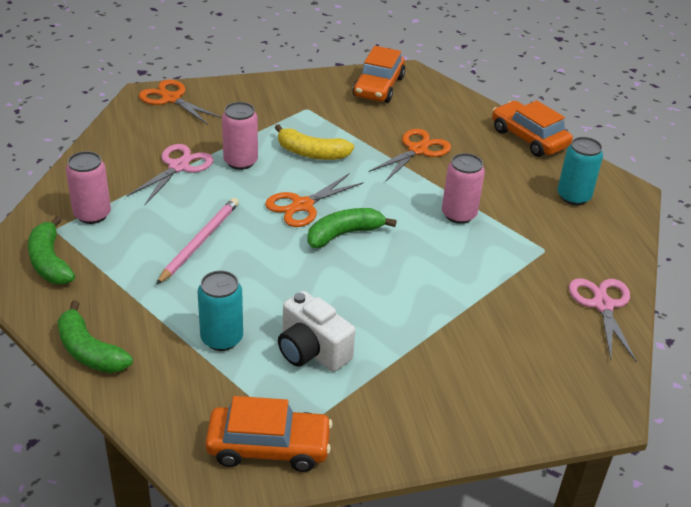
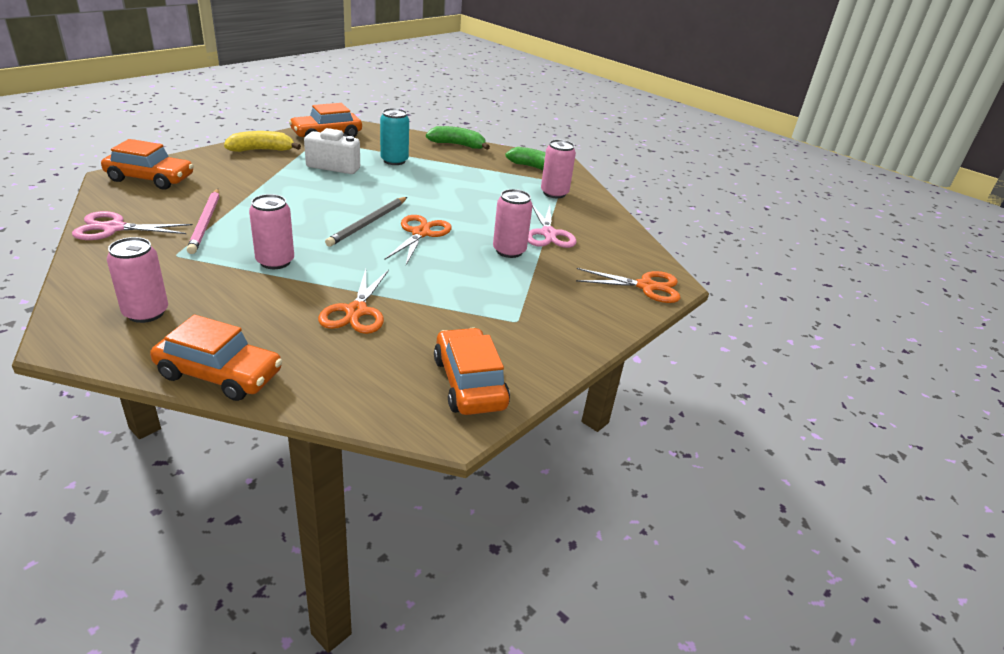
camera: 145 degrees right, 5 degrees down
(200, 242) = (466, 196): pink pencil -> pink pencil (205, 223)
(311, 153) = (459, 275): yellow banana -> yellow banana (261, 150)
(344, 234) = (368, 223): green banana -> grey pencil
(562, 392) = (150, 178): none -> orange car
(573, 196) = (146, 313): turquoise can -> pink can
(602, 305) = (114, 228): pink scissors -> pink scissors turned 120 degrees clockwise

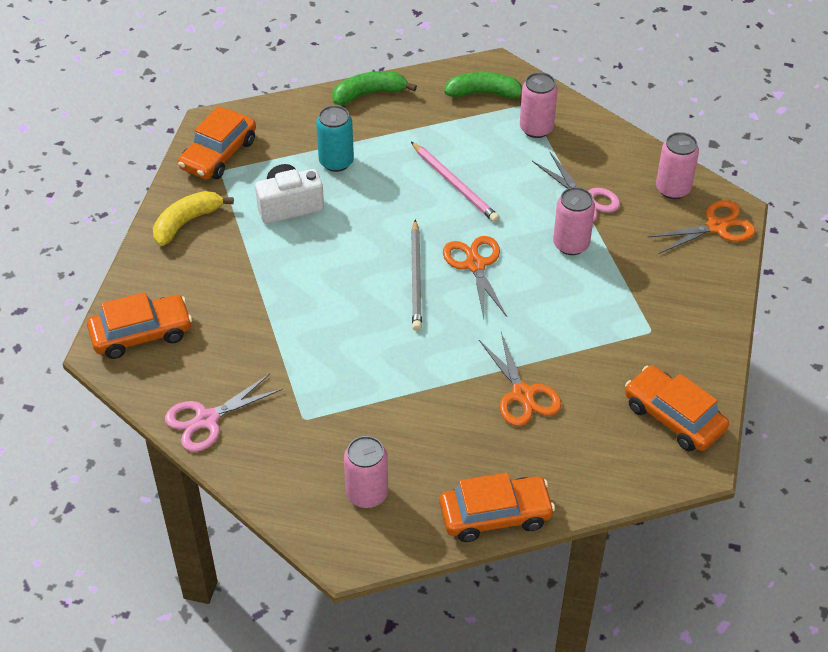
camera: 25 degrees left, 15 degrees up
(205, 223) = (275, 364): pink pencil -> pink pencil (455, 184)
(275, 261) = (395, 376): pink can -> pink can (673, 189)

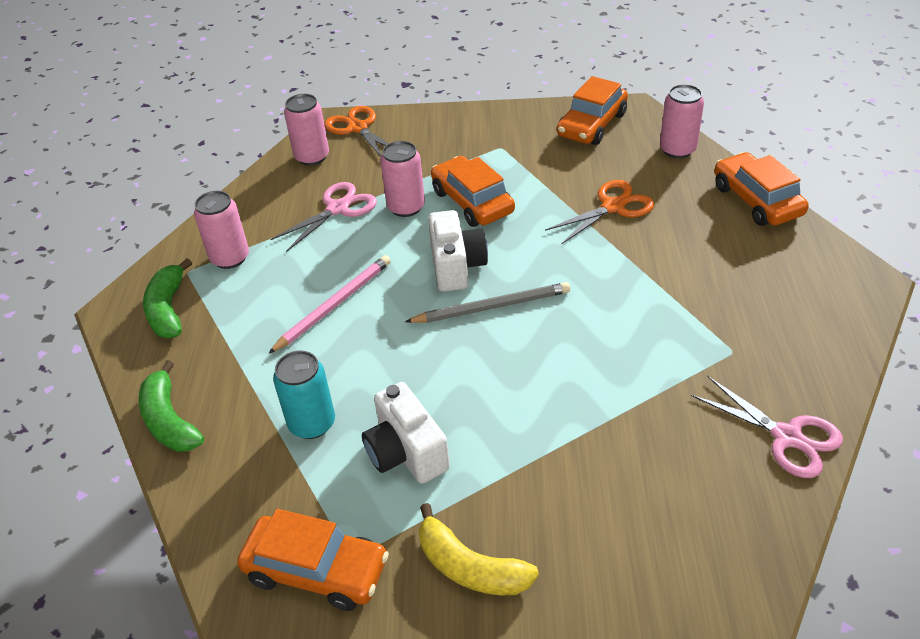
camera: 100 degrees left, 5 degrees down
(141, 334) = (696, 554): orange car -> orange car (472, 202)
(367, 494) = (792, 283): pink can -> pink can (677, 150)
(475, 265) = (456, 266): orange scissors -> white camera

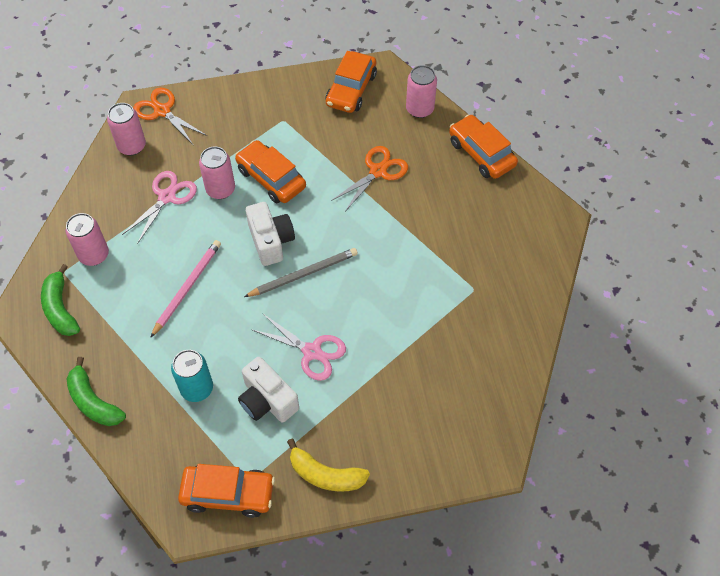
camera: 15 degrees left, 15 degrees up
(787, 437) = (512, 351): pink scissors -> pink scissors (312, 352)

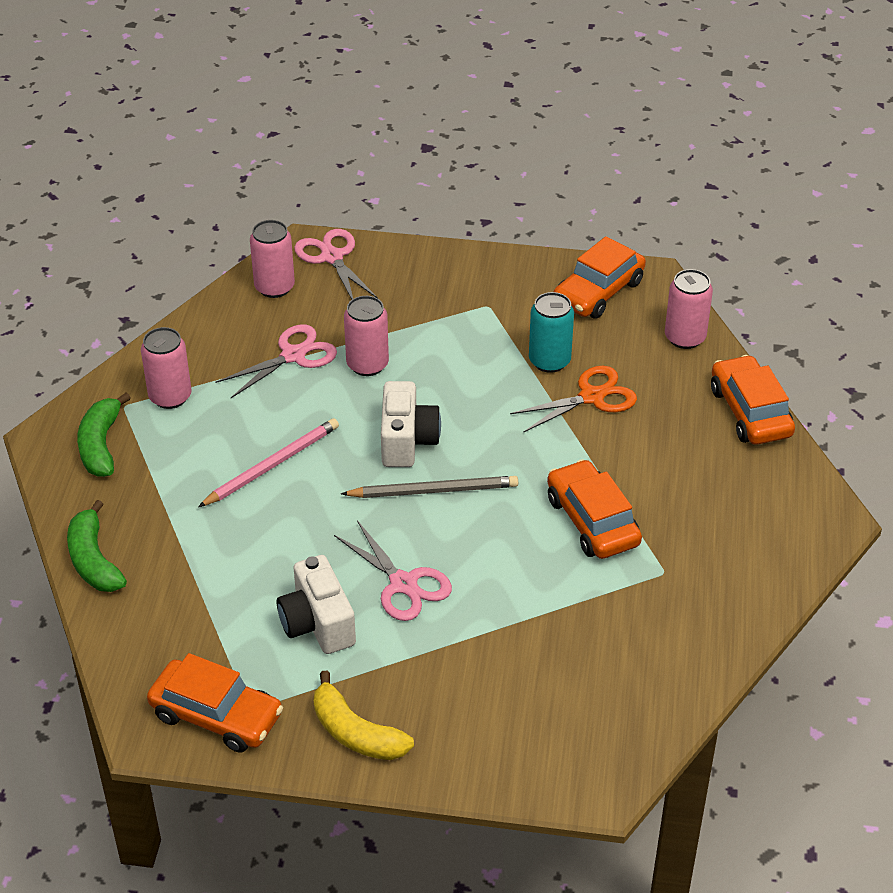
camera: 20 degrees right, 15 degrees down
(162, 111) = (332, 257): orange scissors -> pink scissors
(197, 388) = (231, 583): turquoise can -> turquoise can (549, 361)
(271, 178) = (440, 368): orange car -> orange car (592, 521)

